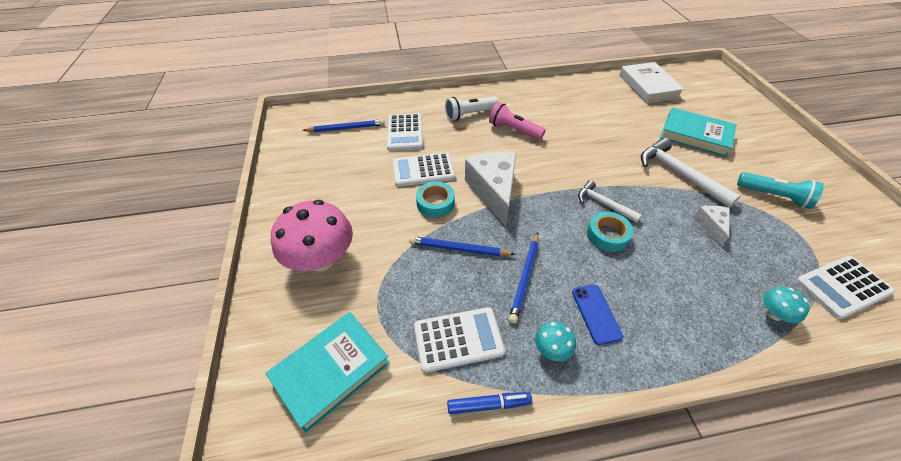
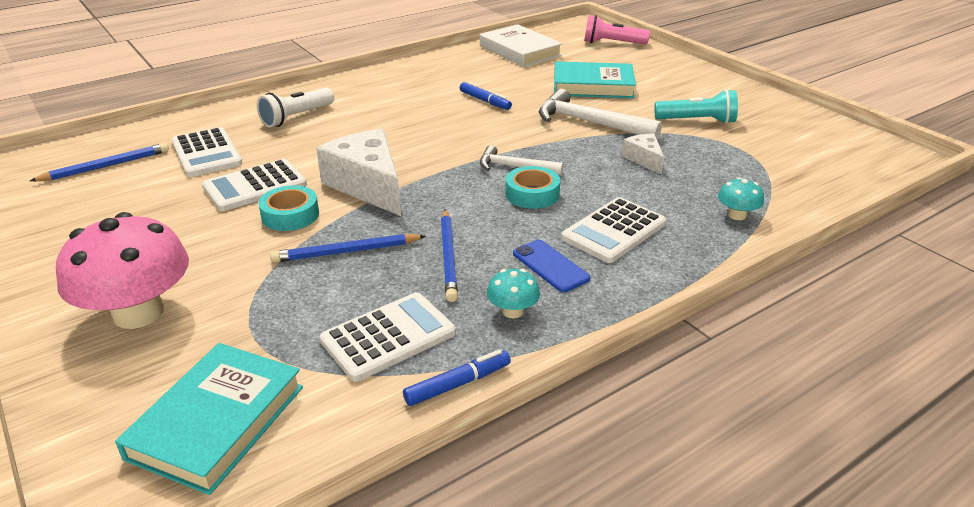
camera: 25 degrees left, 15 degrees down
(513, 130) = (366, 121): pink flashlight -> pink flashlight (612, 43)
(604, 131) = (485, 101): none -> blue marker
(842, 287) = (791, 178): white calculator -> white calculator (613, 231)

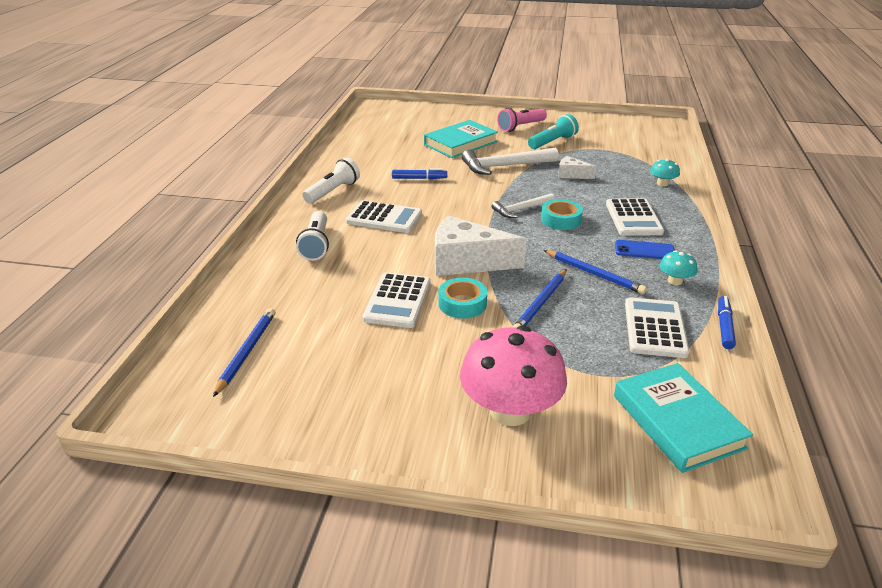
camera: 45 degrees left, 0 degrees up
(206, 153) = (308, 300): white calculator -> white calculator (384, 218)
(395, 83) = (333, 191): none -> white flashlight
(520, 51) = (369, 137): white book -> none
(612, 43) = (415, 112): pink flashlight -> pink flashlight (521, 127)

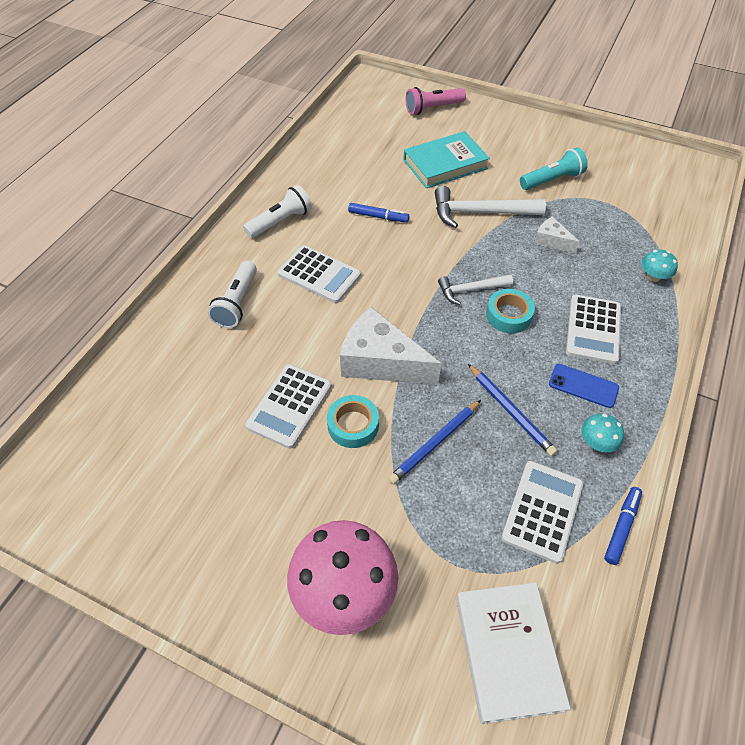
camera: 15 degrees right, 20 degrees up
(246, 352) = (124, 445): blue pencil -> none
(521, 127) = (525, 146): pink flashlight -> pink flashlight (432, 108)
(677, 421) = (508, 652): turquoise book -> white book

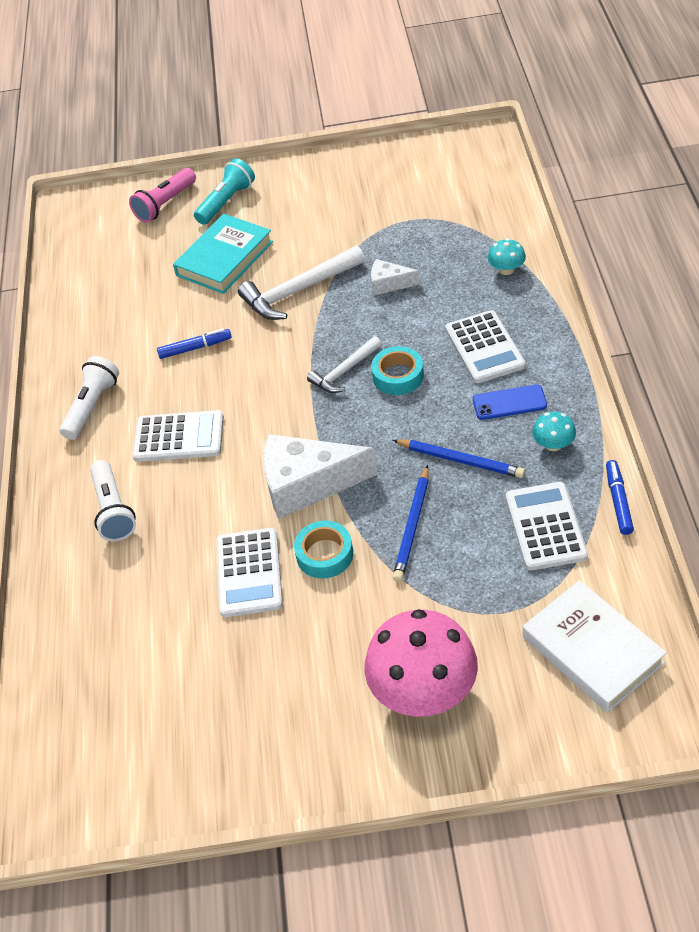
camera: 25 degrees left, 5 degrees down
(552, 180) = (347, 222): turquoise flashlight -> turquoise flashlight (226, 202)

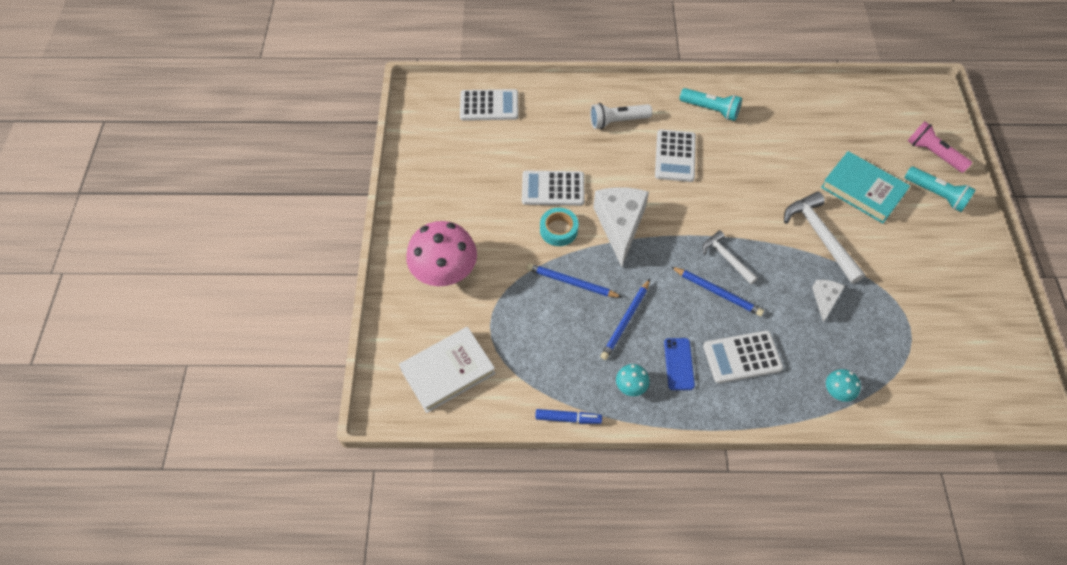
camera: 90 degrees right, 10 degrees up
(92, 406) = (711, 110): white flashlight -> turquoise flashlight
(195, 348) = (762, 168): blue marker -> none
(398, 376) = (717, 292): turquoise tape -> blue pencil
(545, 526) = (554, 364): white calculator -> white calculator (489, 106)

